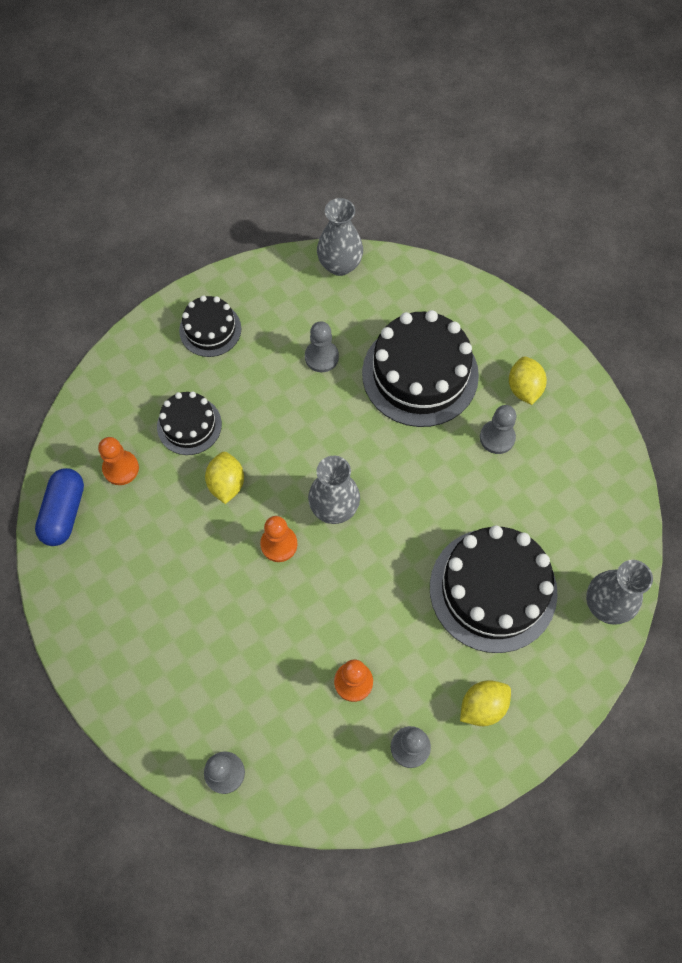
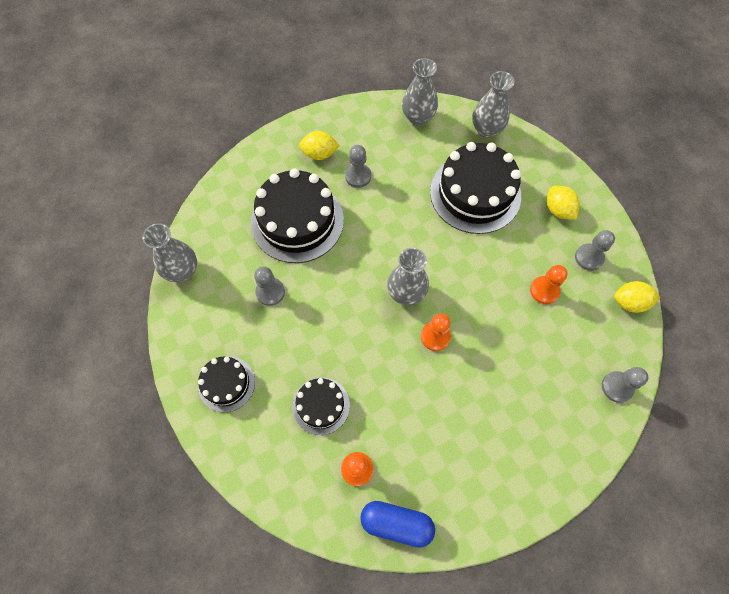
camera: 85 degrees left, 0 degrees up
(226, 484) = (379, 375): yellow lemon -> yellow lemon (629, 302)
(609, 508) = (418, 117): none -> grey vase

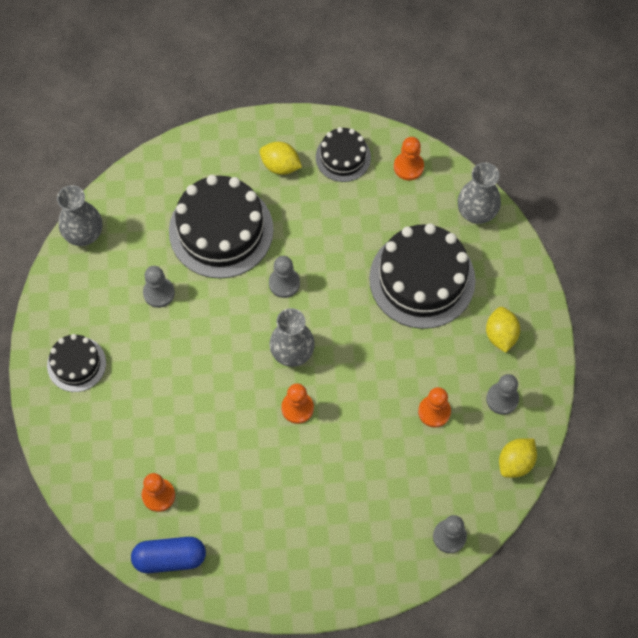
camera: 25 degrees right, 0 degrees up
(321, 405) = (154, 424): black cake -> black cake (343, 157)
(358, 176) = (308, 207): grey pawn -> grey pawn (284, 283)
(396, 523) = (169, 558): blue capsule -> blue capsule turned 45 degrees counterclockwise
(418, 117) = (408, 167): grey vase -> orange pawn
(629, 302) = (515, 462): yellow lemon -> yellow lemon turned 75 degrees counterclockwise

